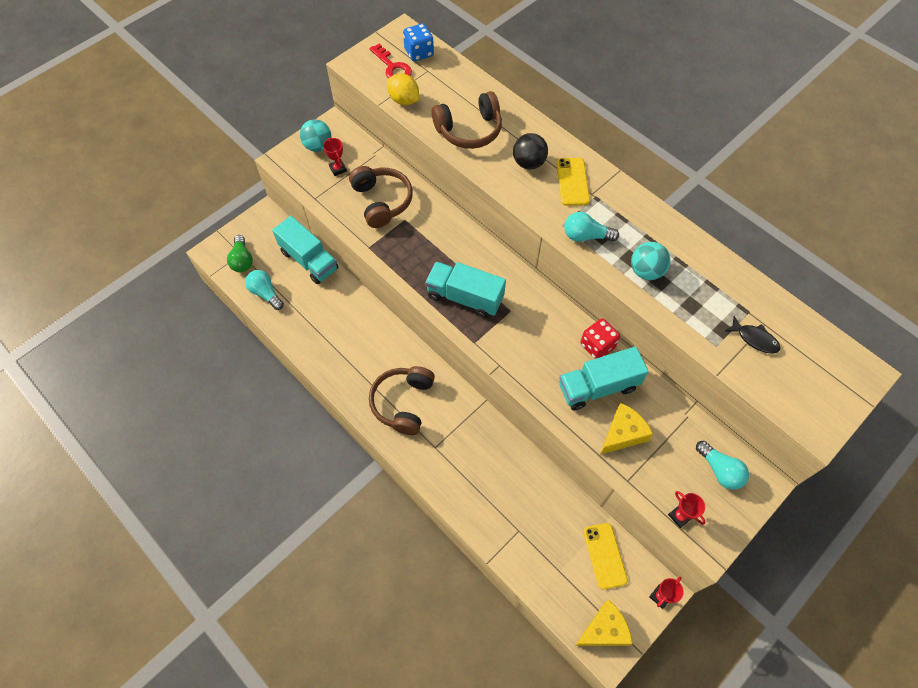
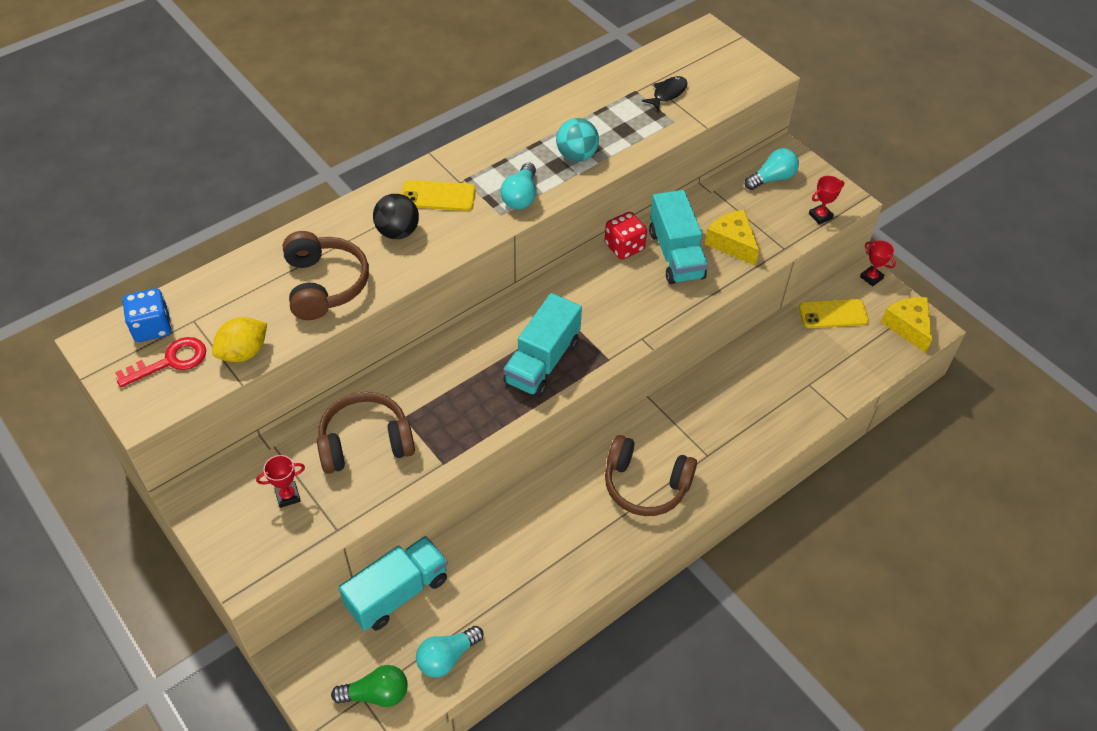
camera: 85 degrees left, 10 degrees down
(318, 146) = (232, 522): turquoise ball -> none

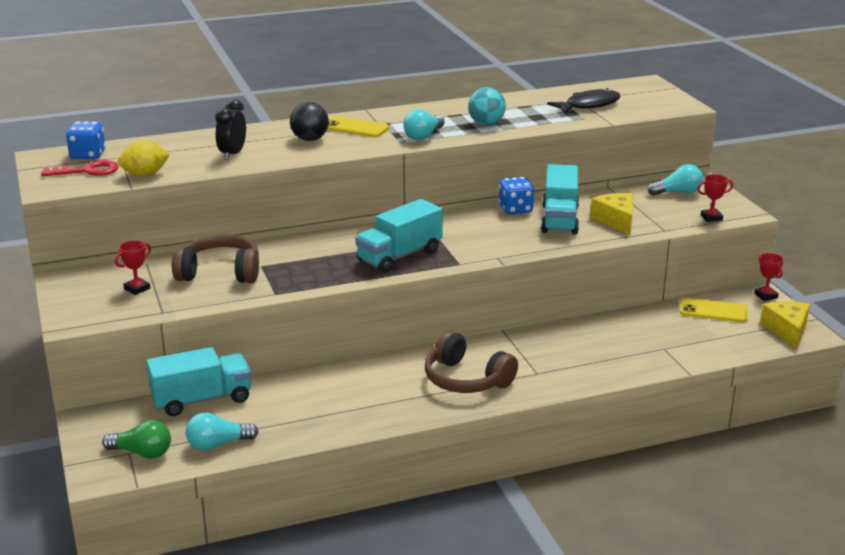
camera: 20 degrees right, 25 degrees down
(288, 496) = (137, 289): red trophy -> red trophy turned 45 degrees counterclockwise
(324, 285) = (232, 154): brown headphones -> black clock
(624, 247) = (515, 209): red dice -> blue dice
(667, 93) = (589, 105): black fish -> black fish, size x1.56

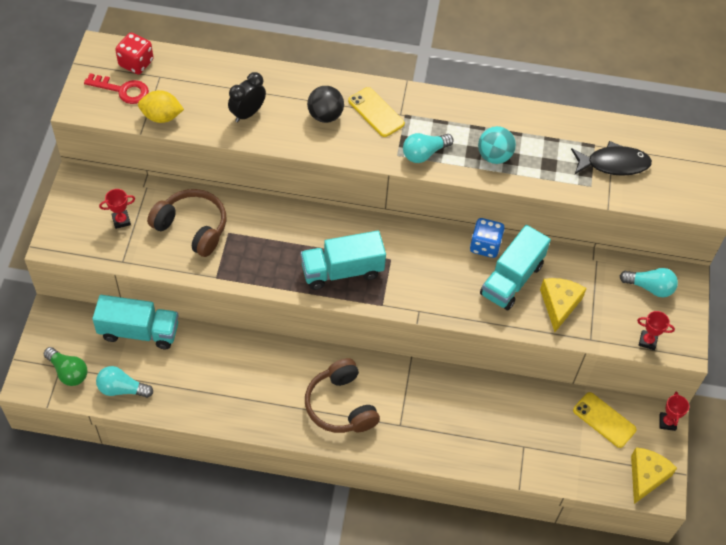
camera: 25 degrees right, 30 degrees up
(88, 155) = (136, 63): blue dice -> red dice

